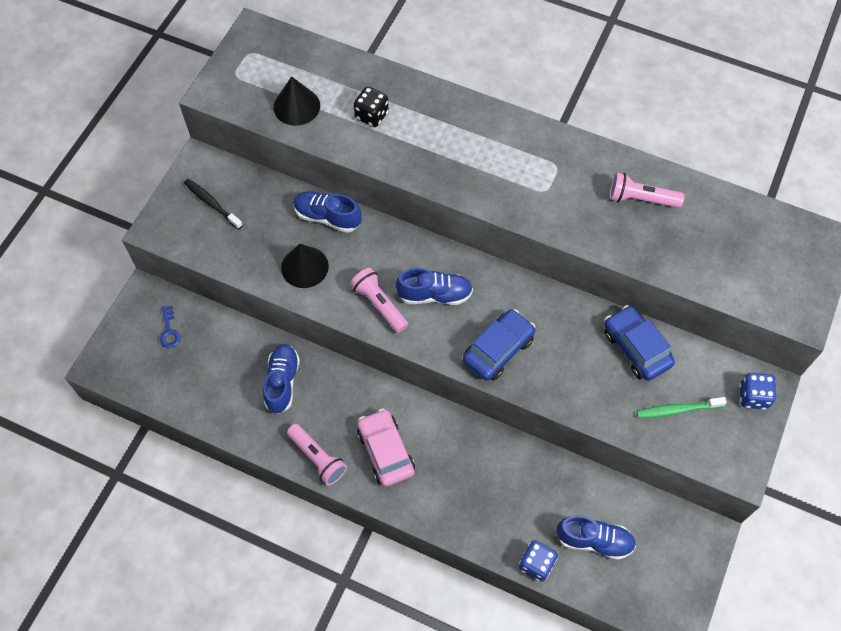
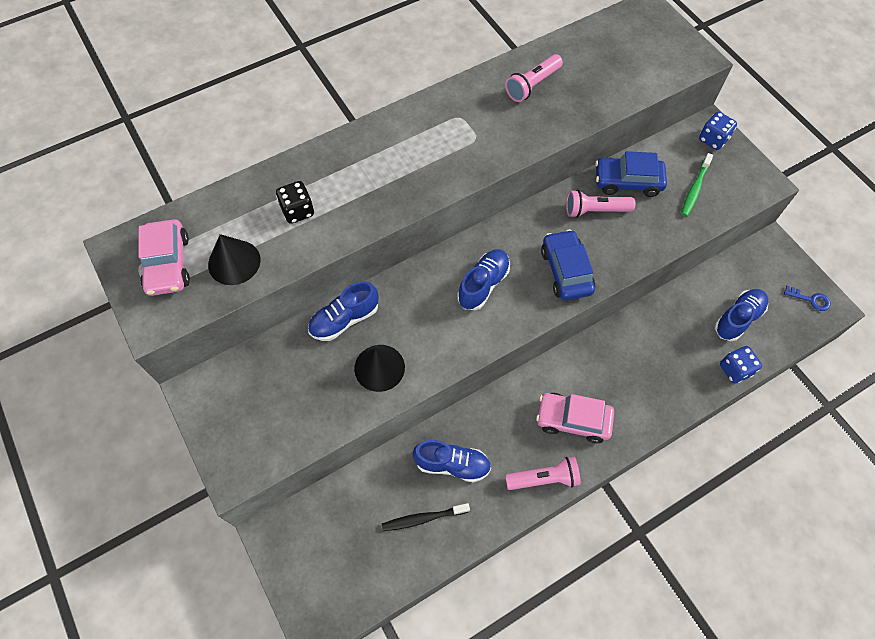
camera: 55 degrees left, 0 degrees up
(169, 331) = (328, 535): blue key -> blue key (810, 299)
(212, 203) = (249, 407): black toothbrush -> black toothbrush (423, 518)
(264, 69) = (168, 264): none -> pink car
(282, 382) = (452, 464): blue shoe -> blue shoe turned 150 degrees clockwise
(379, 304) = (461, 331): pink flashlight -> pink flashlight (595, 210)

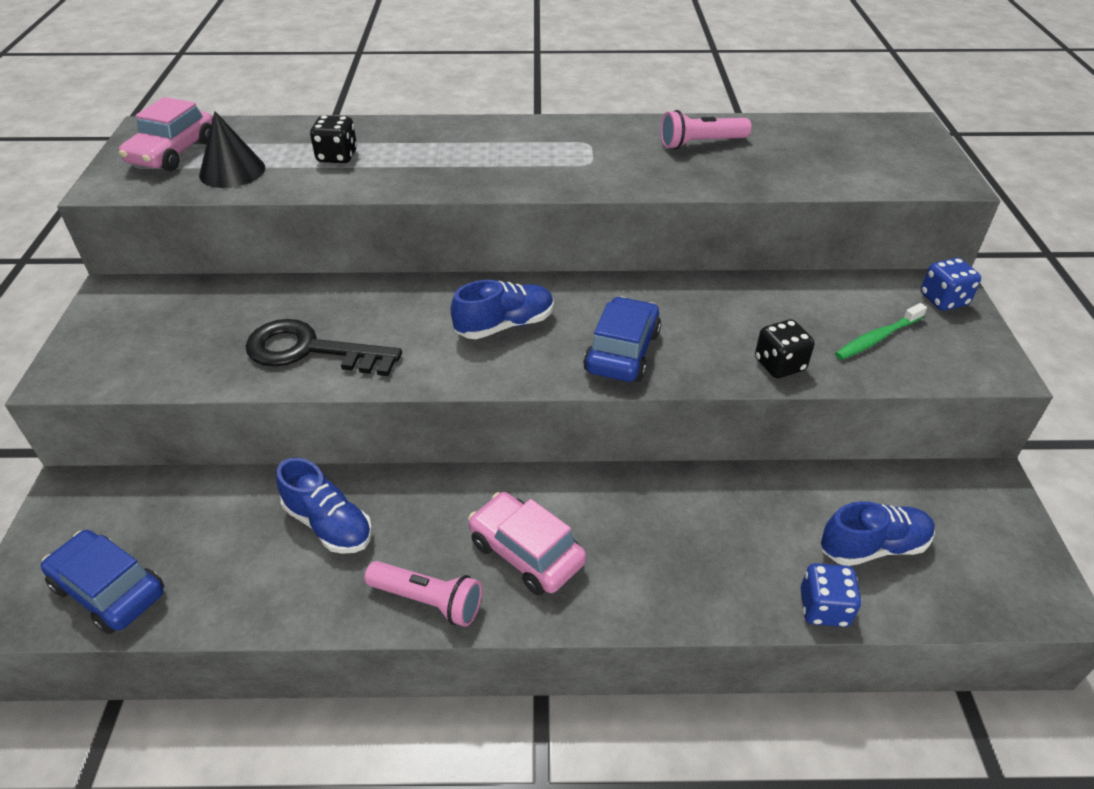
camera: 30 degrees right, 20 degrees down
(344, 319) = (319, 295): blue shoe -> none
(379, 367) = (310, 350): black cone -> black key
(423, 518) = (239, 564): black toothbrush -> none
(595, 210) = (713, 310): pink flashlight -> none
(627, 182) = (782, 299): blue car -> blue car (109, 590)
(656, 237) = (779, 365): none -> black dice
(810, 299) = (1021, 576): blue key -> none

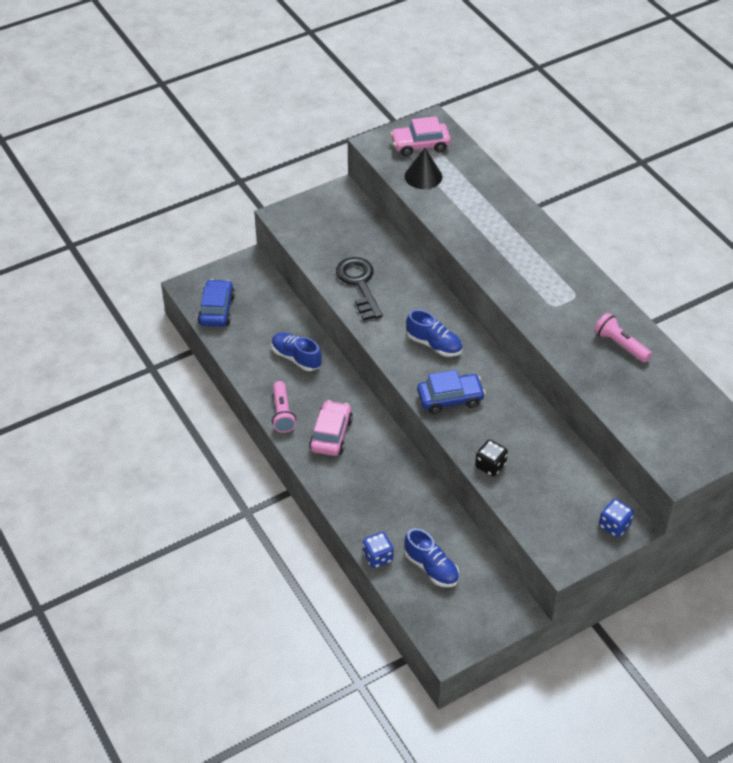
camera: 60 degrees right, 5 degrees up
(329, 524) = (296, 358): blue shoe -> blue shoe turned 120 degrees clockwise
(337, 156) = (470, 205): black dice -> none
(877, 338) = (548, 502): green toothbrush -> none

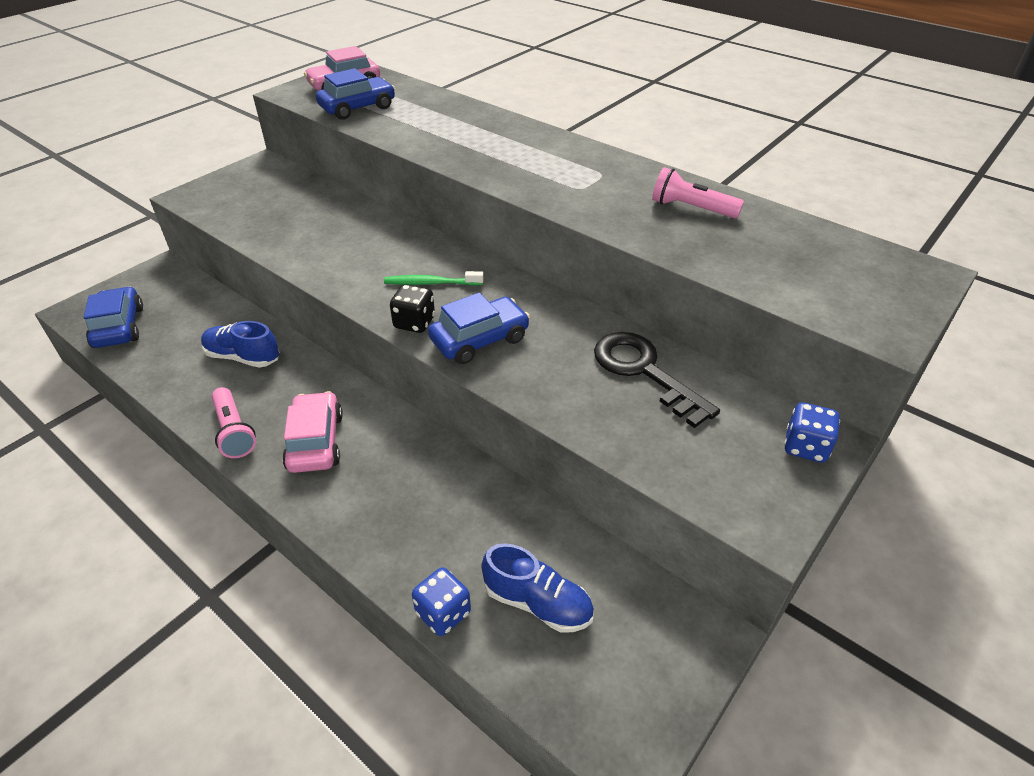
camera: 20 degrees left, 5 degrees down
(359, 284) = (307, 241): black key -> black key (644, 371)
(423, 176) = (357, 108): black cone -> blue car
(434, 344) = (431, 283): blue shoe -> green toothbrush
(490, 466) = (578, 412): black dice -> black dice (414, 323)

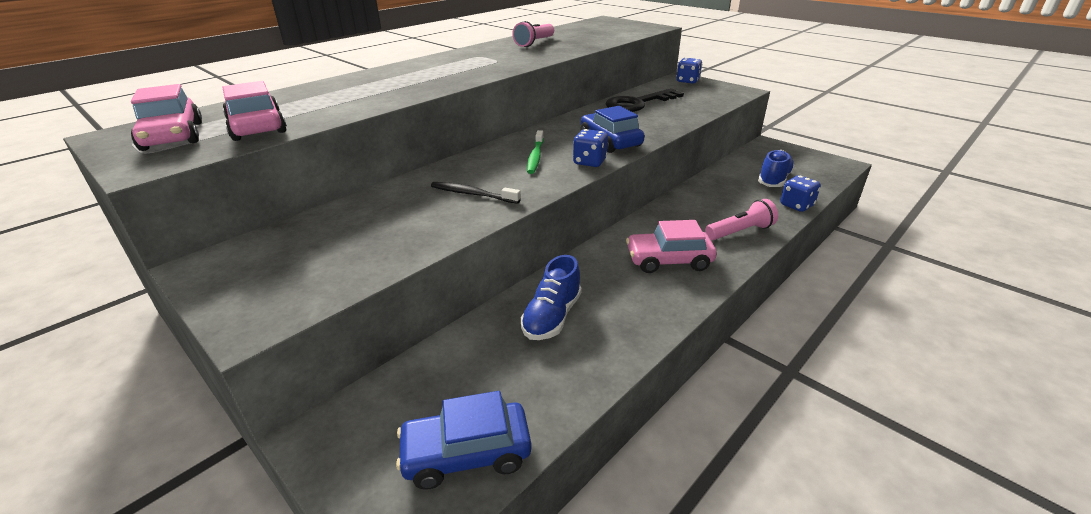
camera: 85 degrees left, 10 degrees down
(234, 431) = (664, 307): pink flashlight -> pink flashlight (740, 232)
(345, 252) = (472, 194): none -> black toothbrush
(357, 108) = (257, 127): blue car -> pink car
(414, 323) = (589, 162): black dice -> blue dice

